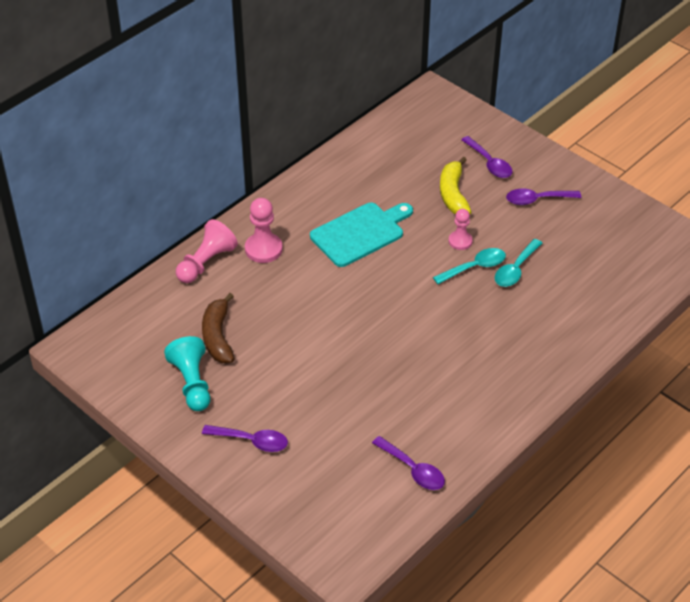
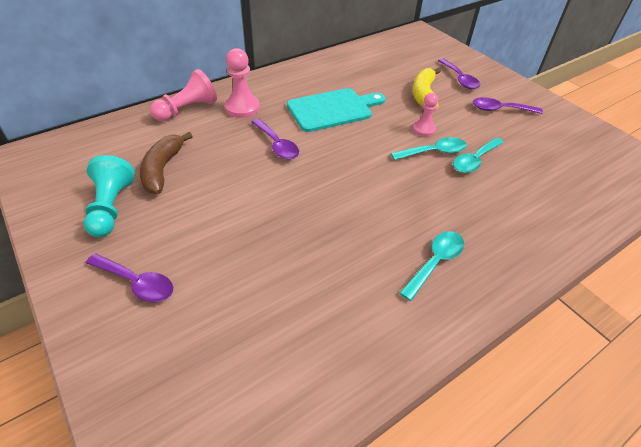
camera: 10 degrees right, 0 degrees up
(413, 469) = (314, 362): purple spoon -> purple spoon (277, 145)
(491, 378) = (435, 262): none -> turquoise spoon

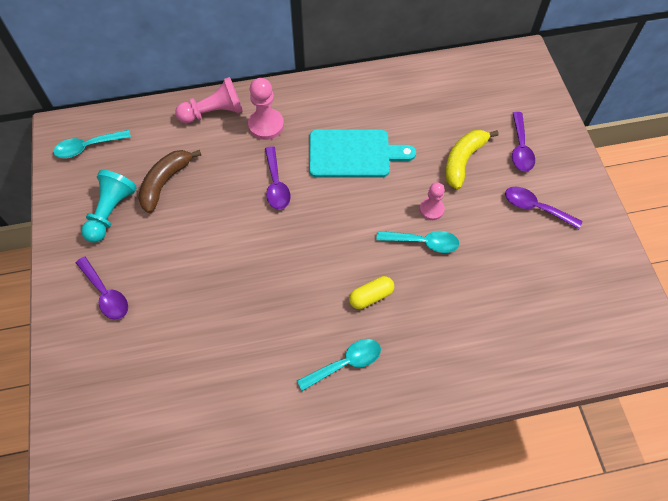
camera: 25 degrees right, 15 degrees up
(419, 202) = (371, 296): none -> yellow capsule
(474, 160) = (458, 266): turquoise spoon -> turquoise spoon (87, 147)

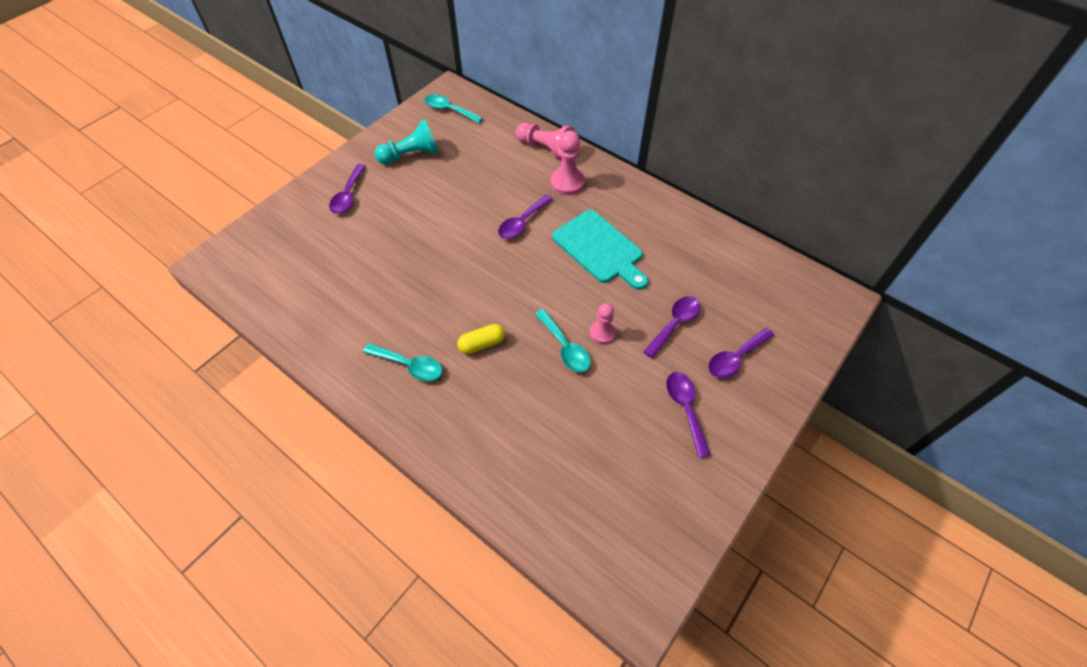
camera: 50 degrees right, 5 degrees down
(165, 182) = (461, 164): brown banana -> none
(371, 296) = (482, 344): yellow capsule -> yellow capsule turned 45 degrees counterclockwise
(463, 161) = (674, 324): yellow banana -> purple spoon

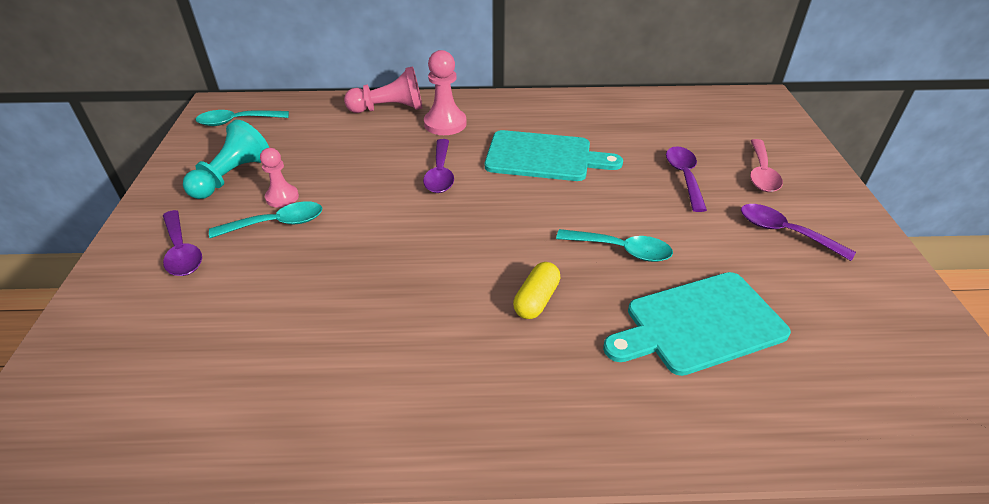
camera: 40 degrees left, 15 degrees down
(409, 365) = (480, 377): turquoise spoon -> turquoise spoon (277, 223)
(549, 422) = (699, 324): none -> turquoise cutting board
(602, 333) = (637, 218): pink pawn -> pink pawn (282, 197)
(735, 358) = (761, 173): purple spoon -> pink spoon

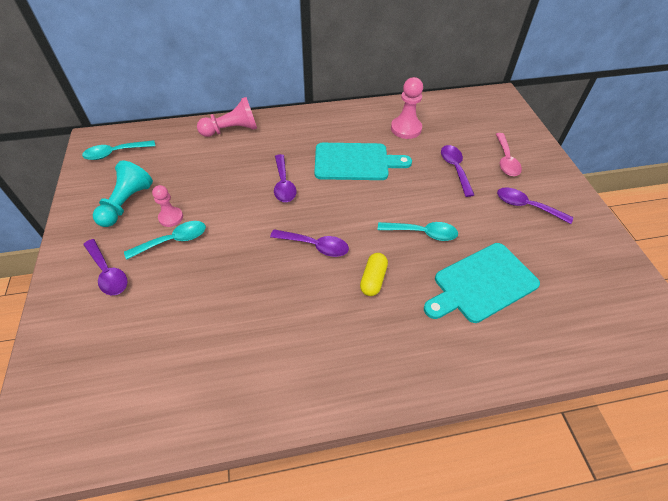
camera: 10 degrees left, 10 degrees up
(445, 124) = (277, 140): pink pawn -> pink pawn (406, 129)
(464, 249) = (315, 246): none -> purple spoon

